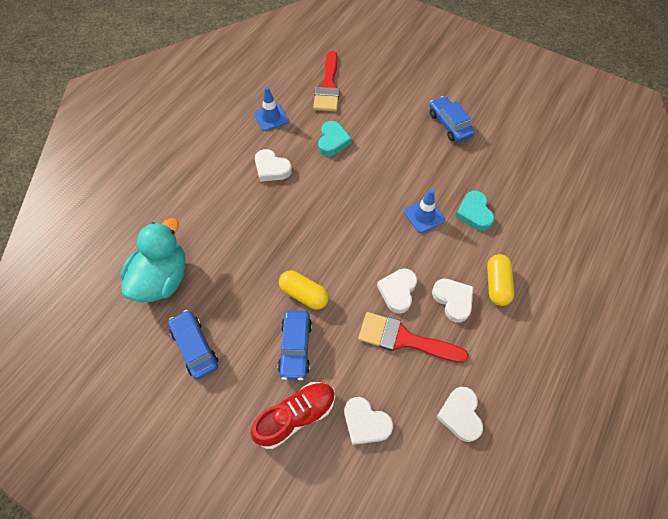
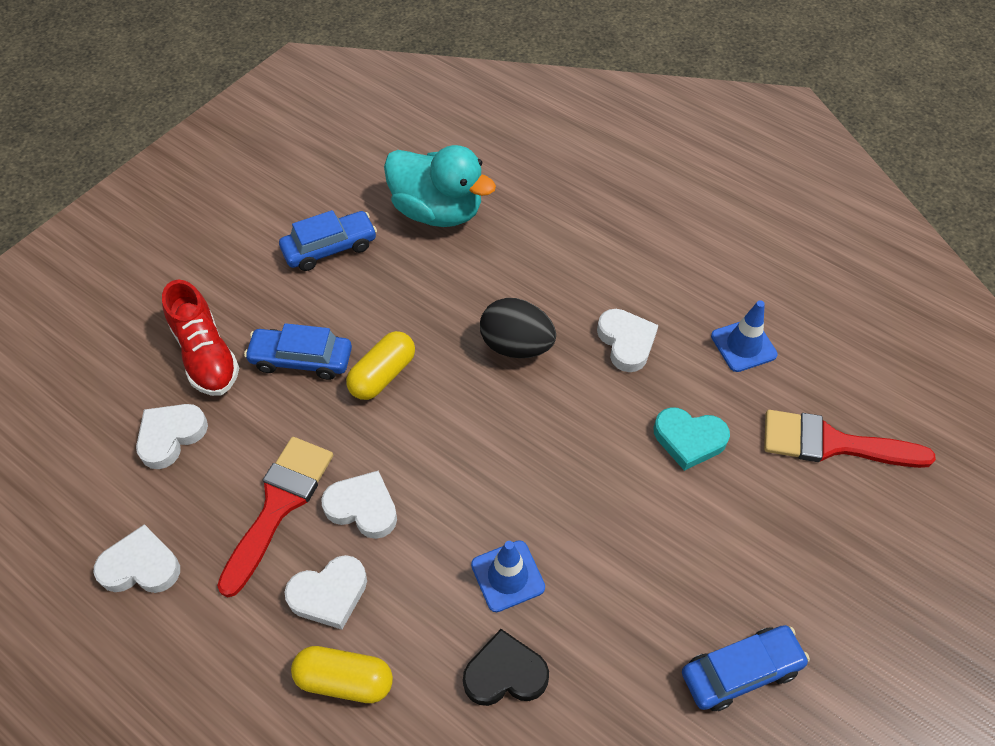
camera: 95 degrees right, 5 degrees down
(271, 168) = (626, 342): white heart -> white heart turned 120 degrees clockwise
(277, 222) = (516, 345): none -> black egg
(474, 213) = (505, 673): turquoise heart -> black heart

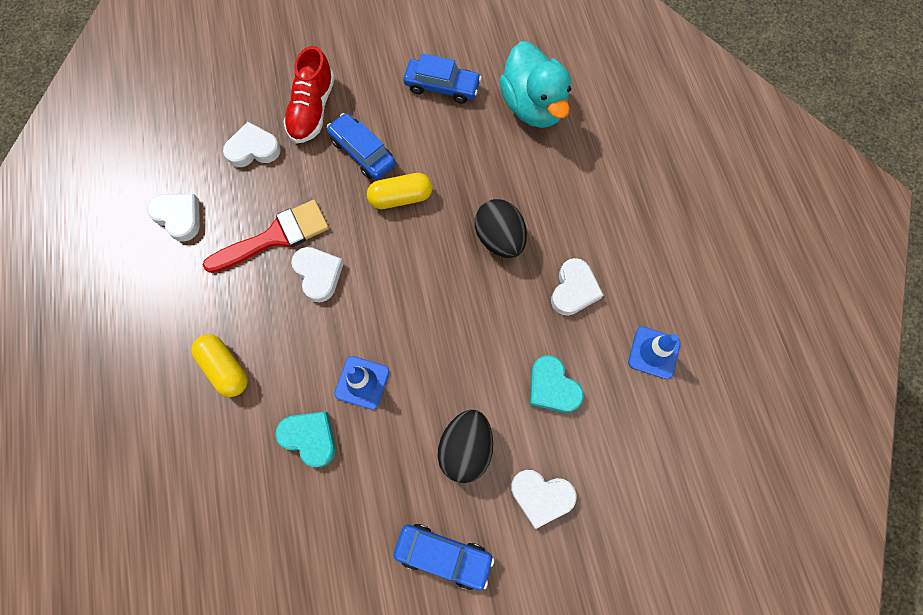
camera: 40 degrees right, 15 degrees up
(329, 594) = (258, 312): white heart -> white heart (541, 496)
(505, 673) = (310, 438): black heart -> turquoise heart
(666, 556) = (466, 448): none -> black egg
(832, 444) = (648, 467): red brush -> none

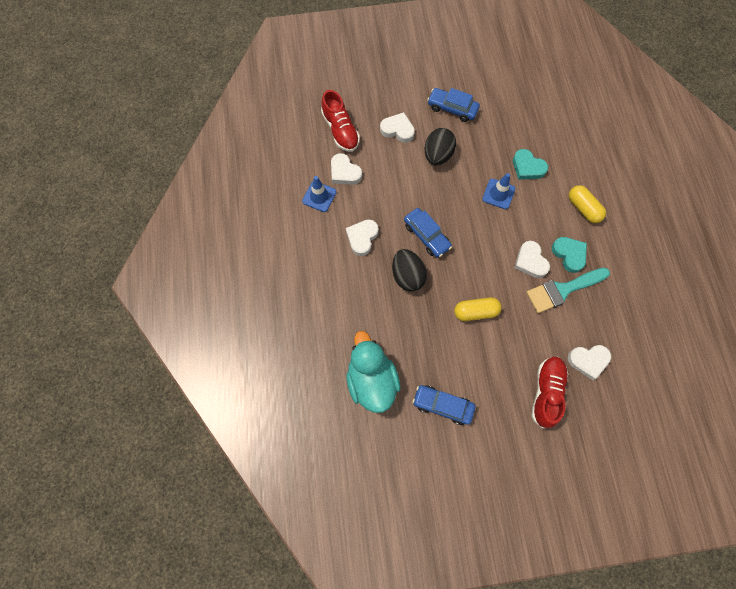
camera: 175 degrees left, 0 degrees up
(179, 217) = (633, 310): white heart -> white heart (344, 172)
(275, 236) = (562, 290): red brush -> turquoise brush
(363, 152) = (504, 351): blue car -> blue car (426, 236)
(552, 387) = (384, 182): turquoise heart -> turquoise heart (569, 254)
(644, 485) = (340, 130): none -> red shoe

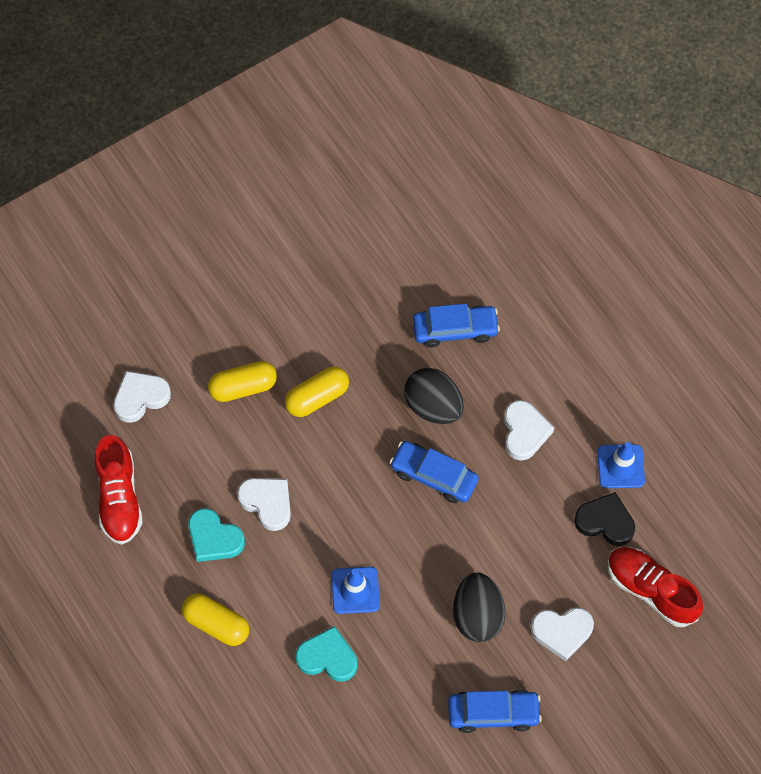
camera: 155 degrees right, 5 degrees down
(344, 172) = (605, 521): white heart -> black heart
(371, 380) = (415, 254): turquoise duck -> none
(442, 405) = (311, 263): blue car -> blue car (455, 330)
(519, 339) = (243, 387): none -> yellow capsule
(546, 392) = (184, 334): red shoe -> red shoe (119, 498)
(562, 290) = (206, 480): turquoise brush -> none

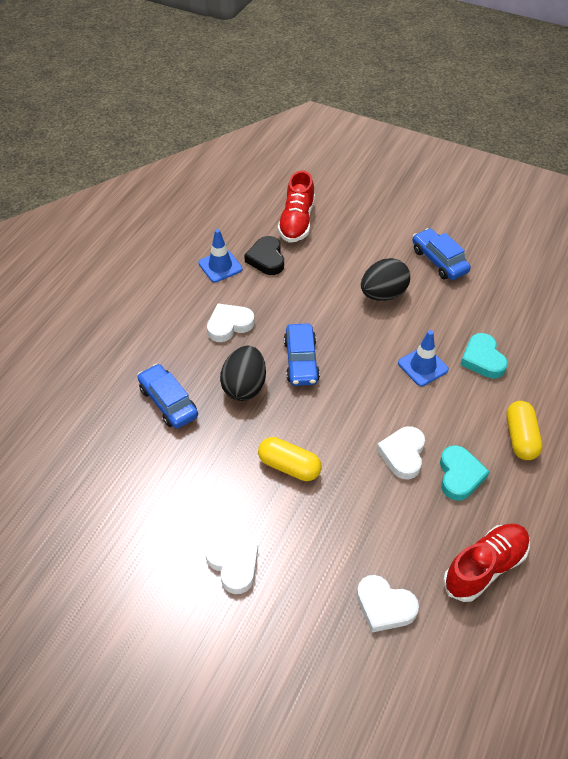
camera: 120 degrees left, 15 degrees down
(243, 387) = (317, 526): yellow capsule -> none
(562, 632) = (359, 250): white heart -> white heart (233, 565)

